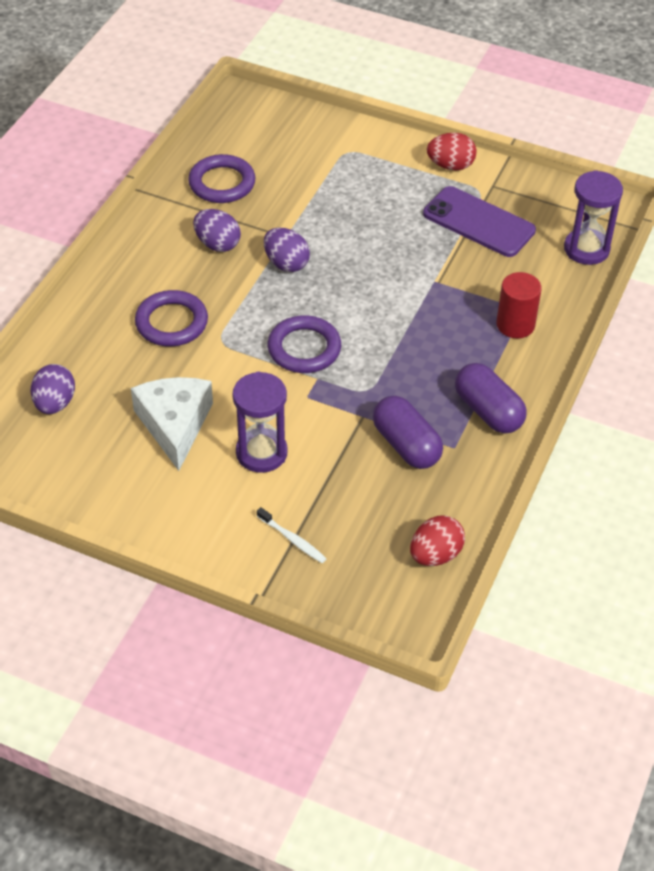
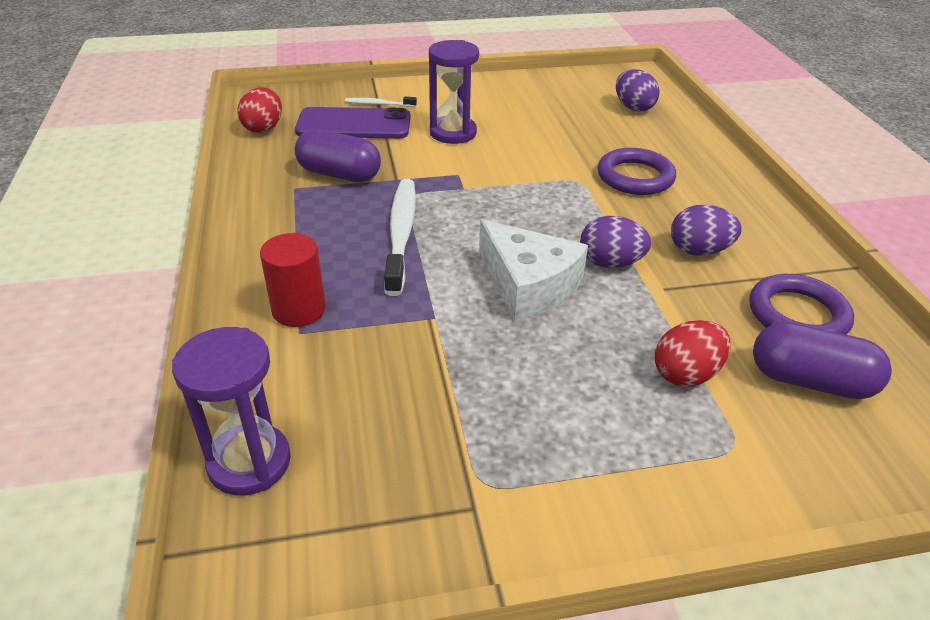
camera: 145 degrees right, 10 degrees down
(174, 425) = (536, 125): white cheese -> white cheese (528, 285)
(304, 348) = (500, 203): purple ring -> none
(404, 355) = (401, 233): none -> white toothbrush
(450, 166) = (570, 509): red egg -> red egg (686, 374)
(478, 222) = (443, 424): purple phone -> purple phone (354, 125)
(488, 411) = (278, 222): purple capsule -> purple capsule (810, 381)

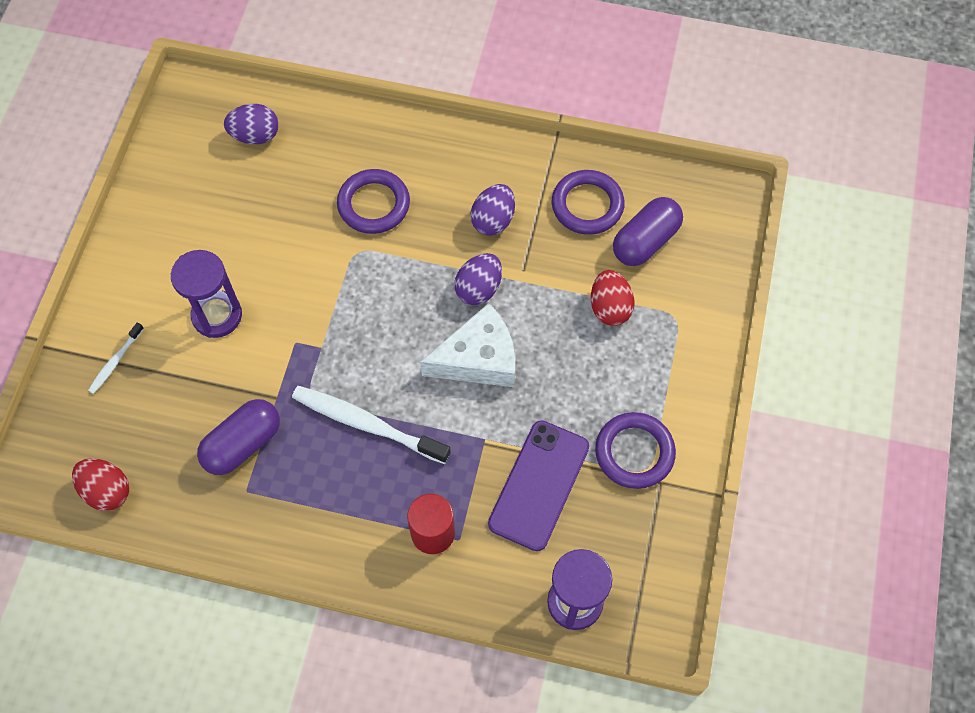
camera: 65 degrees left, 25 degrees up
(354, 125) = (148, 400): purple phone -> purple phone (539, 485)
(501, 461) = (634, 452): none -> purple ring

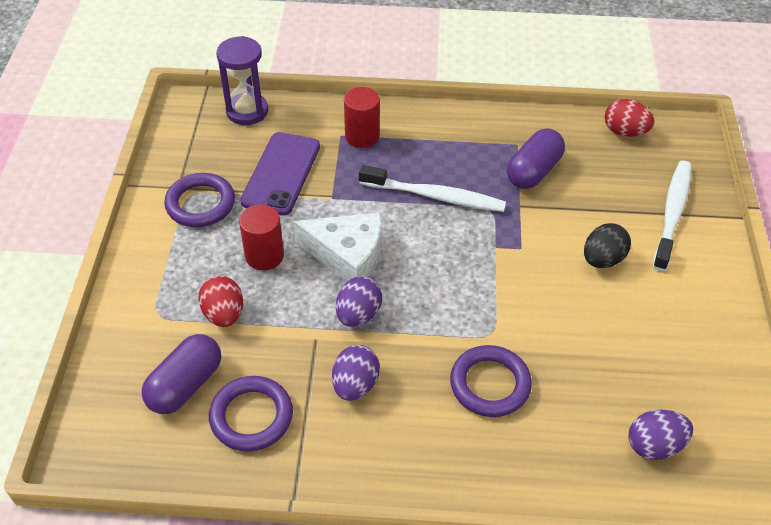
camera: 170 degrees right, 15 degrees down
(115, 362) = (672, 213): white toothbrush -> white toothbrush, size x2.01
(217, 315) = (602, 259): purple hourglass -> black egg
(478, 358) = (347, 255): white cheese -> white cheese turned 135 degrees counterclockwise
(566, 371) = (264, 256): none -> red cylinder

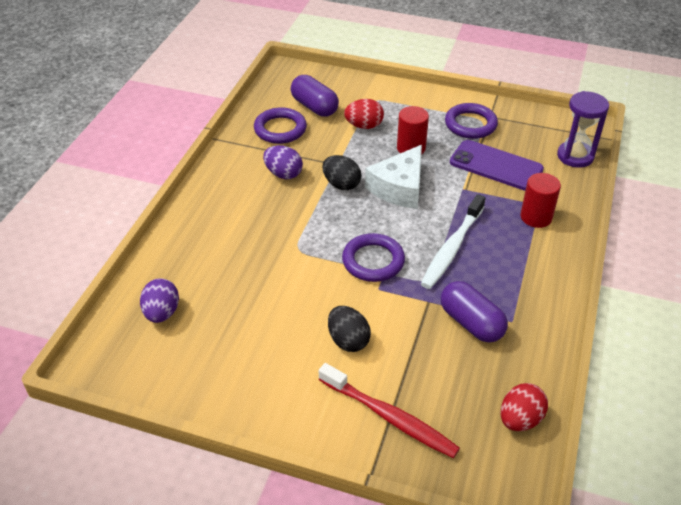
camera: 105 degrees right, 5 degrees down
(358, 314) = (341, 184): purple egg -> black egg
(490, 384) = (254, 237): purple ring -> purple ring (373, 261)
(672, 213) = (390, 417): white toothbrush -> red toothbrush

